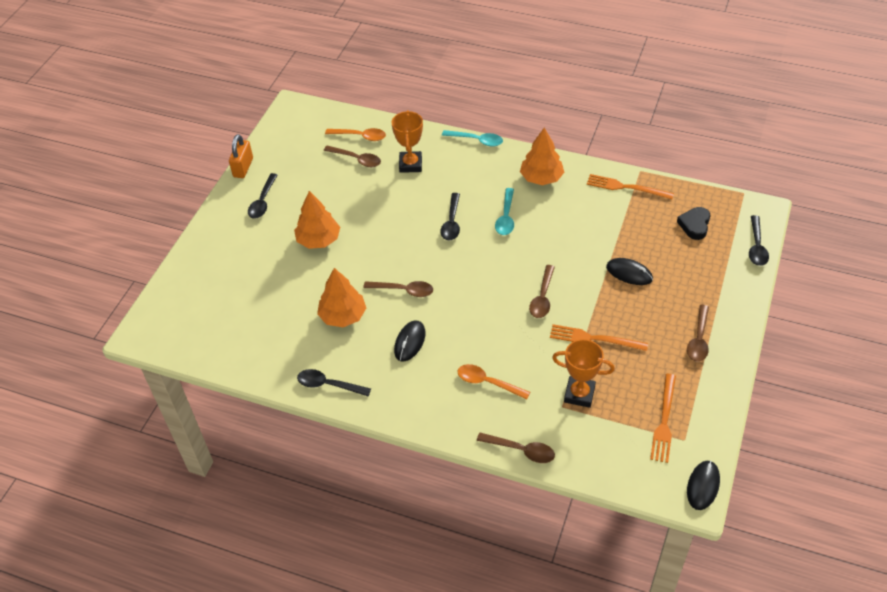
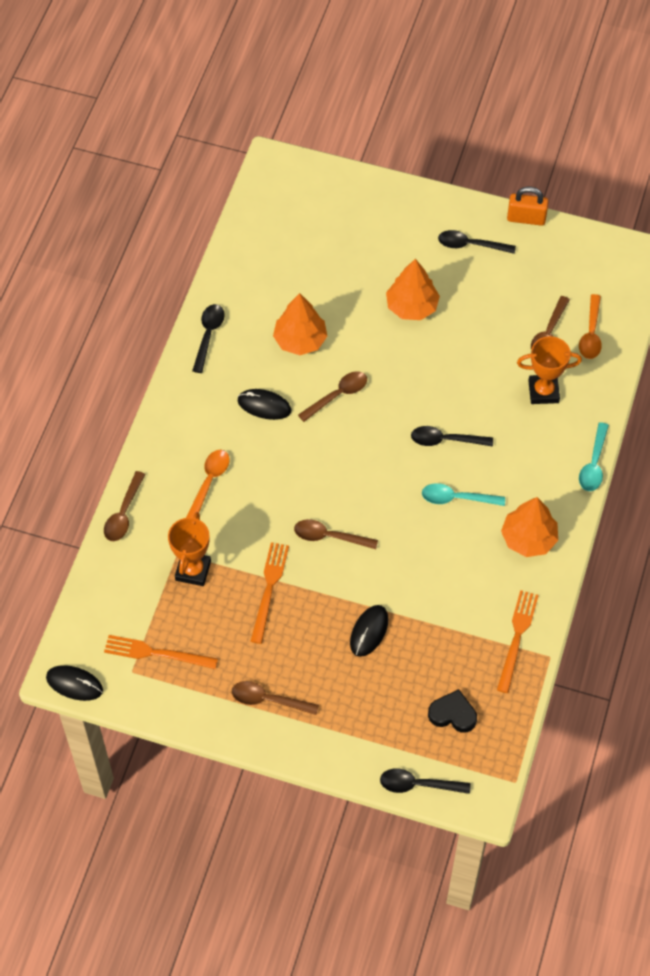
camera: 85 degrees right, 10 degrees up
(403, 290) = (337, 395): brown spoon -> brown spoon turned 135 degrees counterclockwise

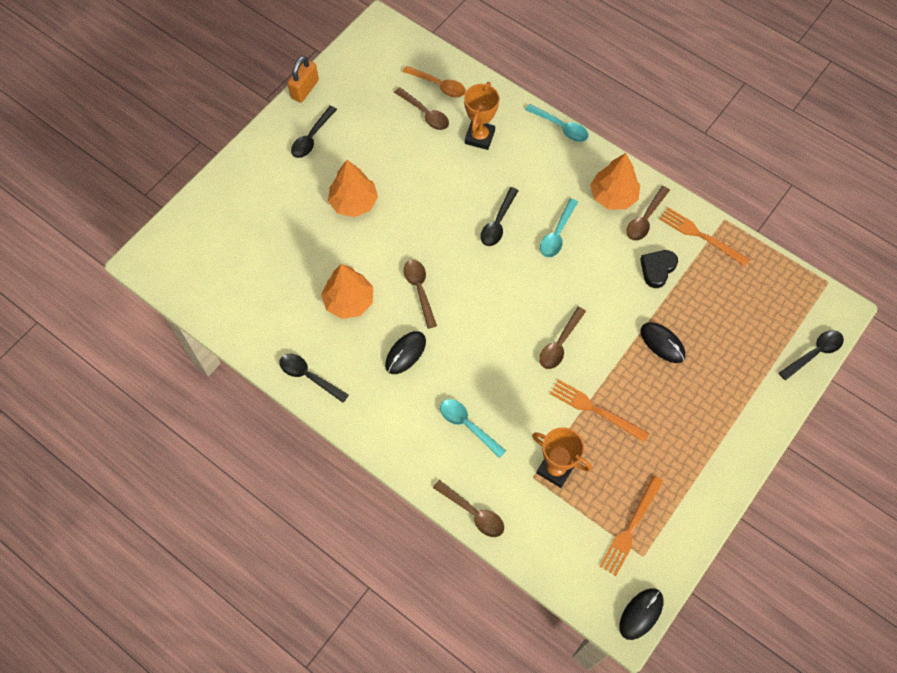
camera: 70 degrees left, 5 degrees up
(209, 482) = (468, 425): orange spoon -> turquoise spoon
(268, 700) = (705, 445): brown spoon -> brown spoon (645, 219)
(418, 784) = (814, 353): black spoon -> black spoon turned 150 degrees counterclockwise
(453, 714) = (757, 306): black heart -> black heart (657, 269)

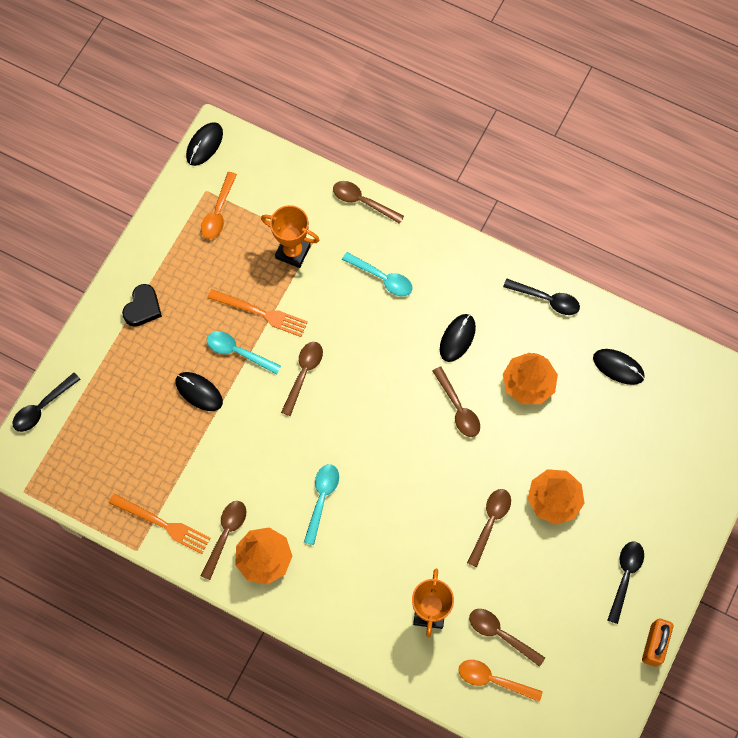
camera: 170 degrees right, 5 degrees up
(261, 302) = (618, 367): none -> black mouse
(413, 193) = (490, 523): none -> brown spoon
(498, 223) = (389, 502): black spoon -> none
(560, 127) = (335, 643): turquoise spoon -> turquoise spoon (238, 352)
(630, 528) = (218, 212): orange fork -> orange spoon
(657, 269) = (208, 475): black heart -> black heart (143, 308)

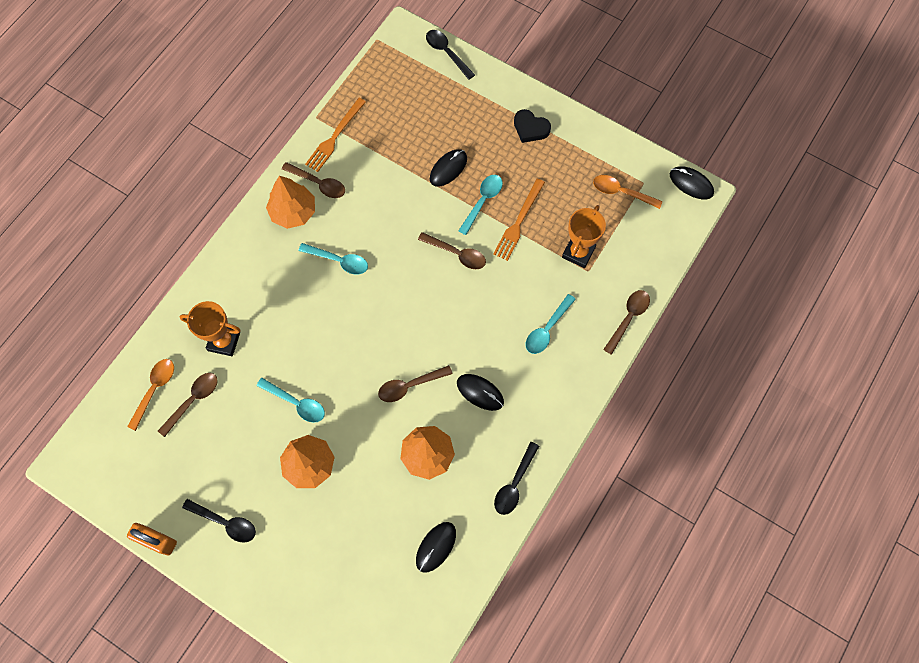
camera: 95 degrees right, 0 degrees up
(490, 523) = (296, 403): brown spoon -> turquoise spoon

